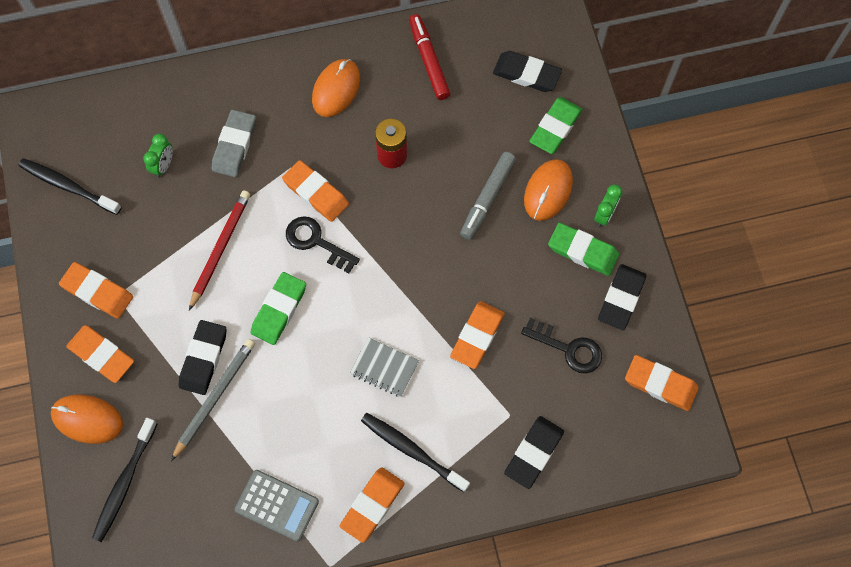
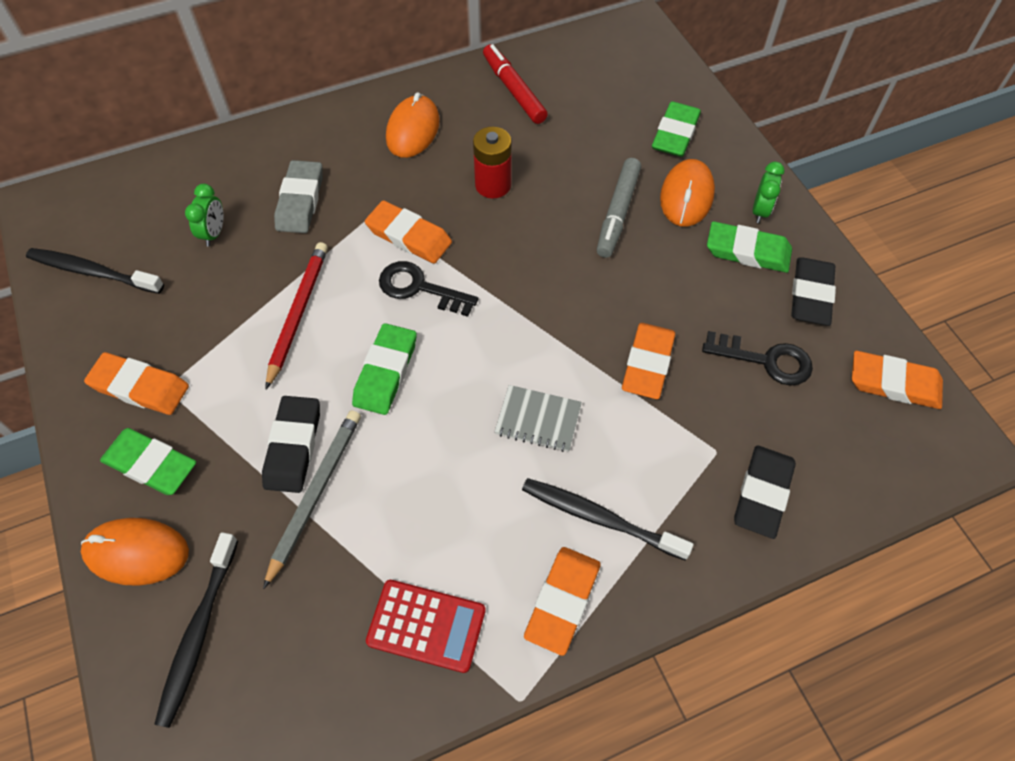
camera: 10 degrees left, 10 degrees down
(101, 355) = (151, 464): orange eraser -> green eraser
(277, 505) = (426, 626): grey calculator -> red calculator
(526, 74) = (627, 88): black eraser -> none

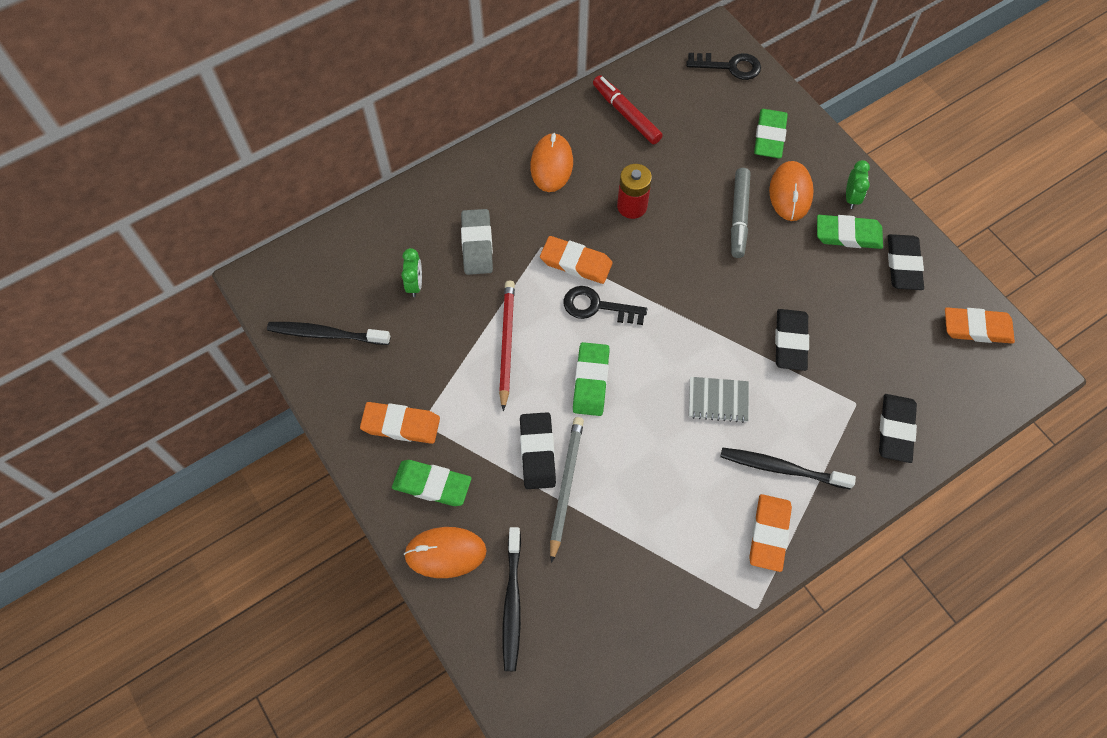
camera: 10 degrees left, 5 degrees up
(426, 626) = (676, 568): red calculator -> none
(648, 364) = (790, 342): orange eraser -> black eraser
(766, 360) = (879, 325): black key -> black key (729, 66)

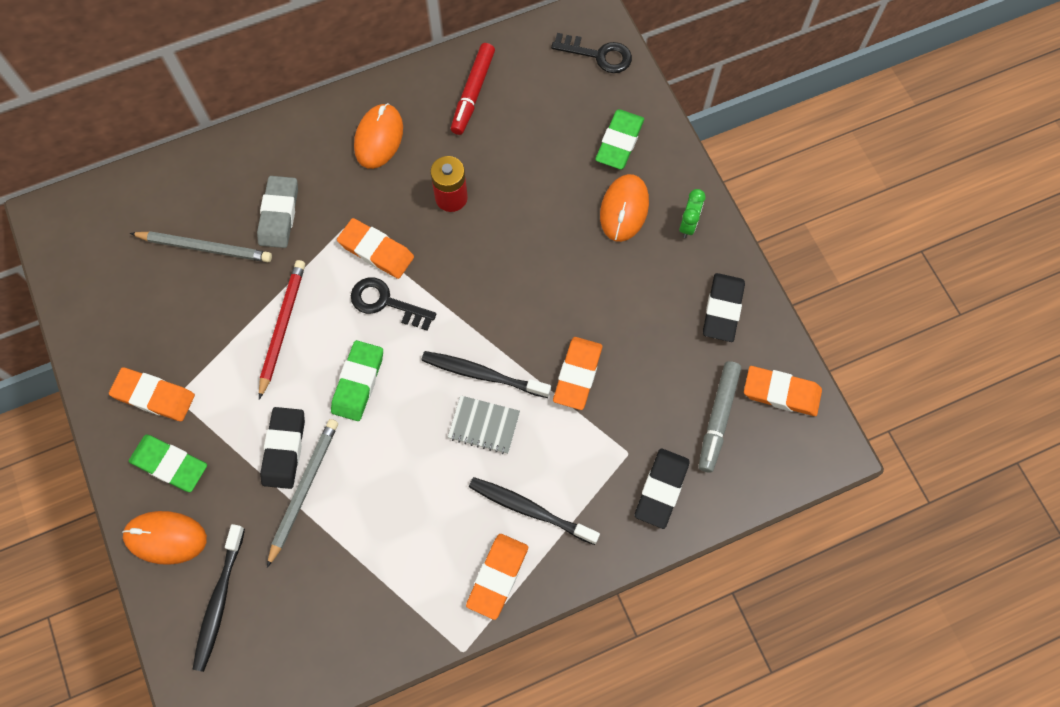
camera: 10 degrees right, 5 degrees up
(326, 334) = (102, 287): black toothbrush -> black toothbrush (482, 374)
(415, 284) = (204, 248): green clock -> grey pencil
(626, 114) = (473, 93): red marker -> red marker turned 135 degrees counterclockwise
(738, 216) = (561, 227): grey marker -> grey marker (717, 418)
(790, 342) = (577, 375): black eraser -> orange eraser
(848, 235) = (672, 266): green eraser -> none

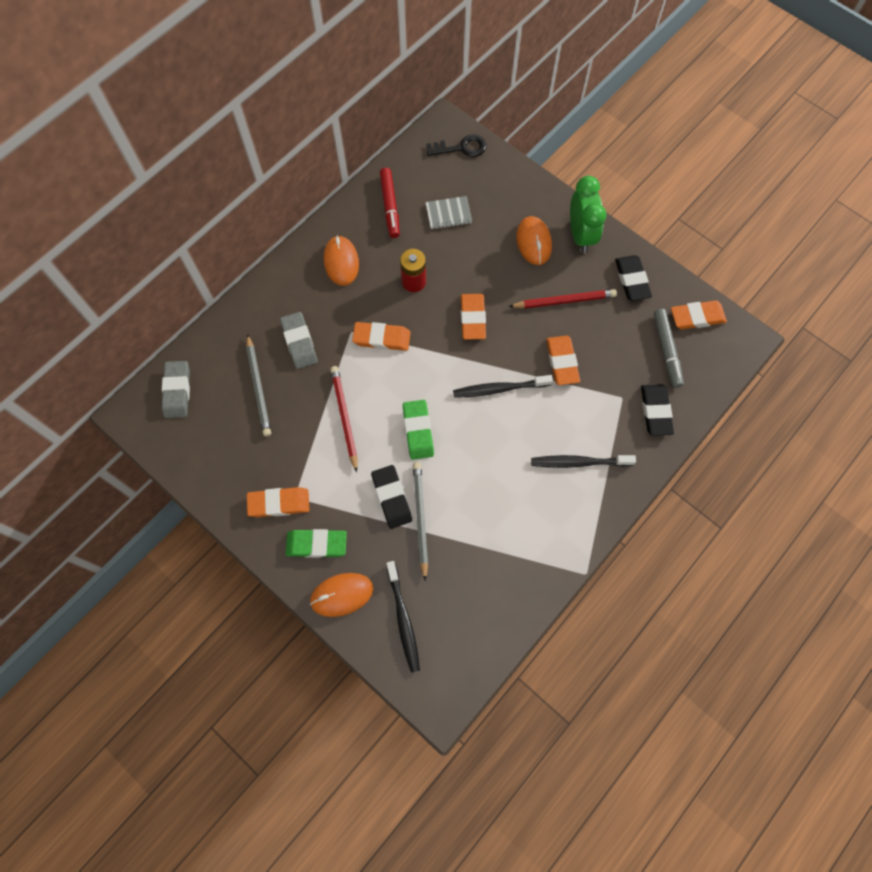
camera: 25 degrees left, 0 degrees up
(113, 213) = (177, 391): none -> grey eraser
(204, 248) = (258, 387): grey pencil -> grey pencil turned 90 degrees clockwise
(386, 302) = (407, 370): black key -> none
(484, 425) = (519, 421): grey notebook -> grey notebook (448, 214)
(498, 576) = (582, 515): orange eraser -> orange eraser (473, 318)
(619, 142) = (506, 199): green eraser -> none
(622, 299) = (564, 301): none -> red pencil
(688, 225) = (580, 235): green clock -> green clock, size x1.92

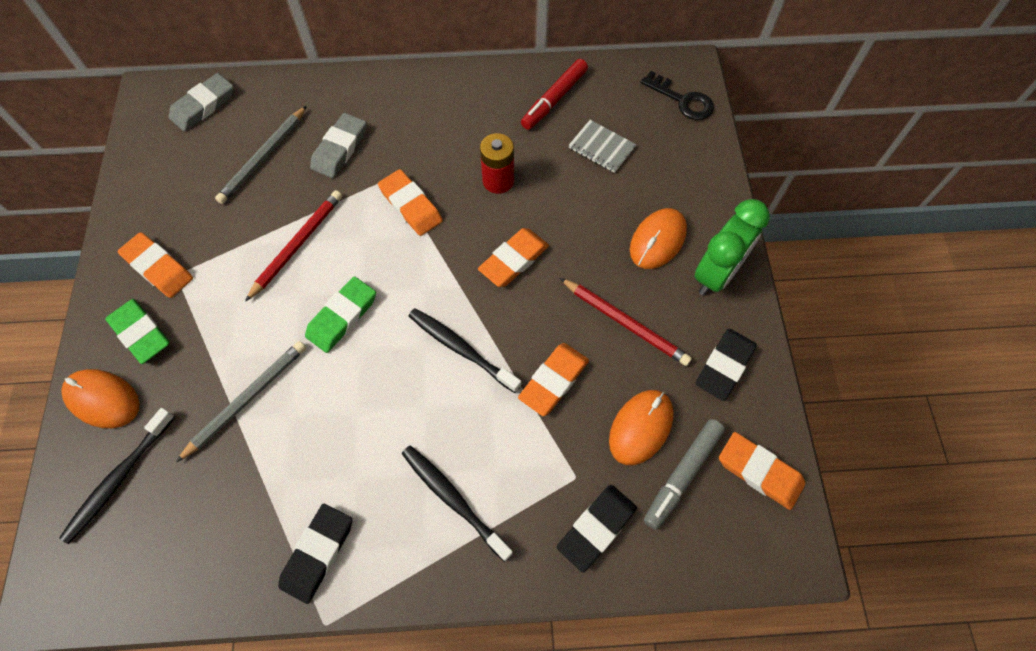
camera: 45 degrees right, 5 degrees down
(341, 262) = (455, 112): orange mouse -> orange mouse (640, 427)
(391, 498) = (247, 355): black eraser -> black eraser (317, 553)

